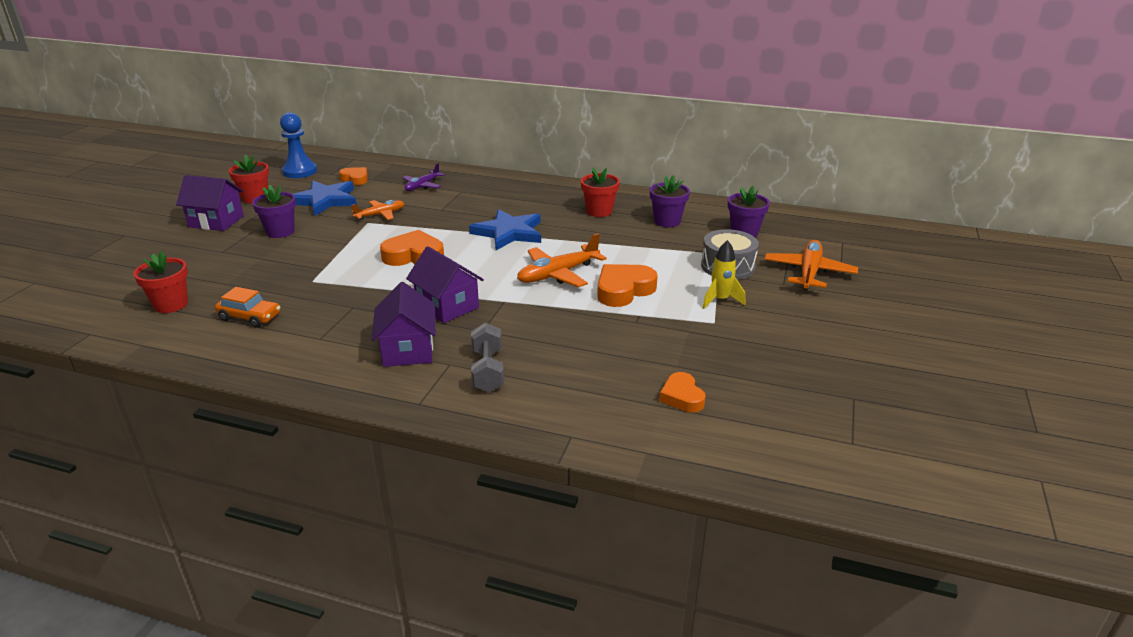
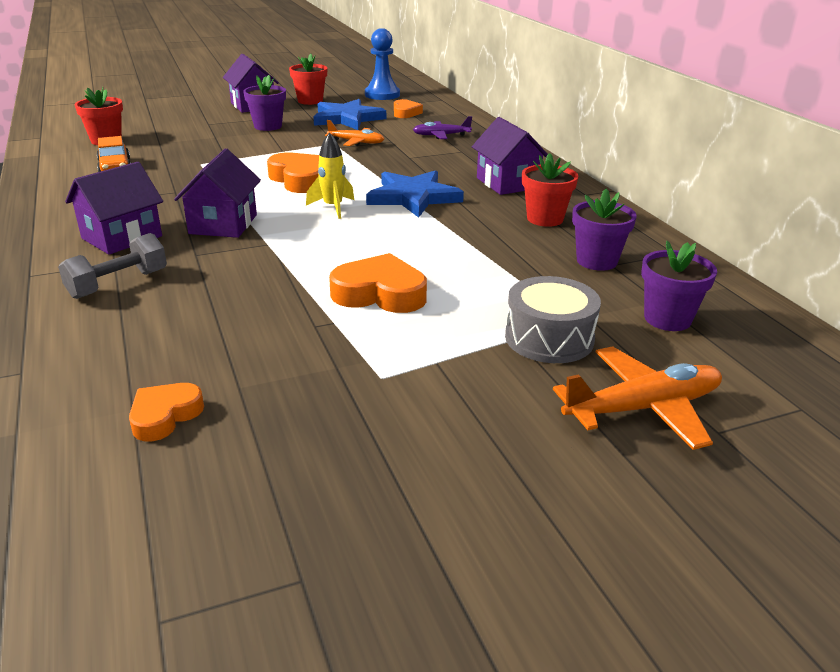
camera: 50 degrees right, 0 degrees up
(535, 200) = (507, 183): none -> purple house
(558, 274) = (362, 248): orange plane -> none
(720, 300) = (447, 362): yellow rocket -> yellow rocket (333, 207)

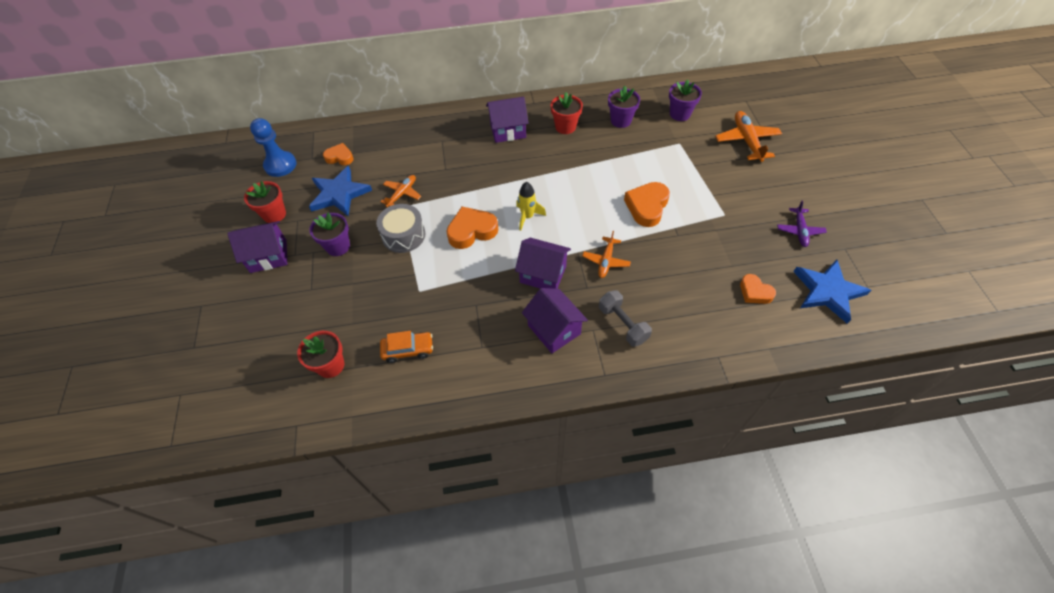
camera: 75 degrees left, 25 degrees up
(249, 265) = (606, 261): none -> orange plane
(413, 197) = (520, 177): blue star -> blue star (827, 291)
(441, 135) = (405, 146): purple plane -> purple plane (799, 231)
(549, 338) = (694, 154): grey drum -> grey drum (403, 235)

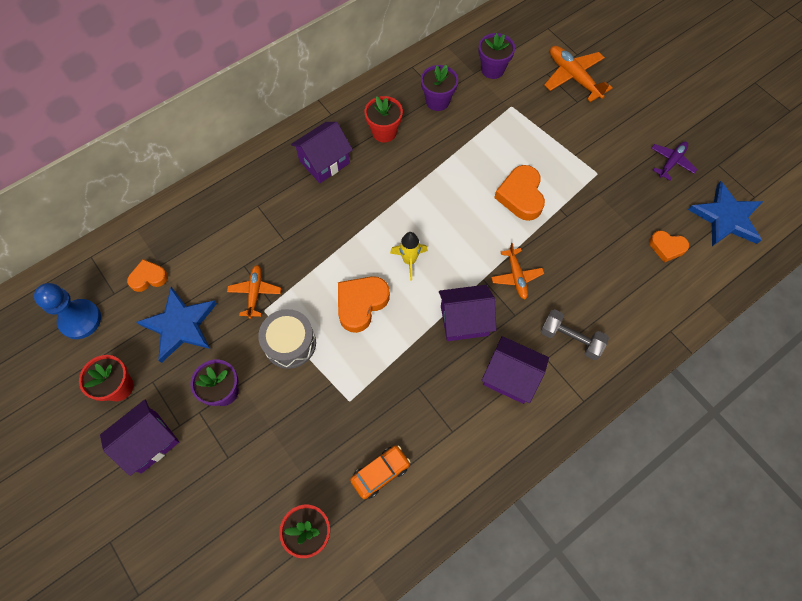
camera: 30 degrees left, 10 degrees up
(799, 231) = (671, 162): purple plane -> purple plane turned 120 degrees counterclockwise

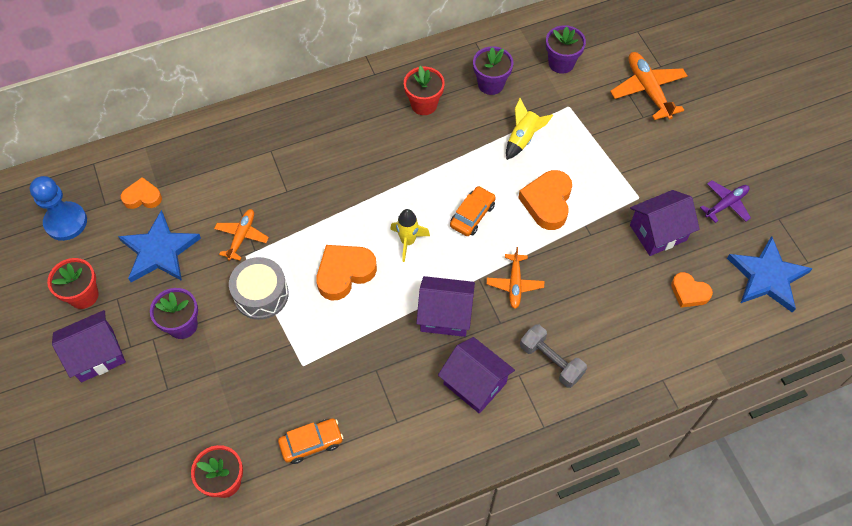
camera: 15 degrees right, 5 degrees down
(324, 162) = (352, 121): purple house -> purple house (658, 232)
(459, 223) = (472, 215): none -> orange car
(481, 143) = (523, 138): none -> yellow rocket

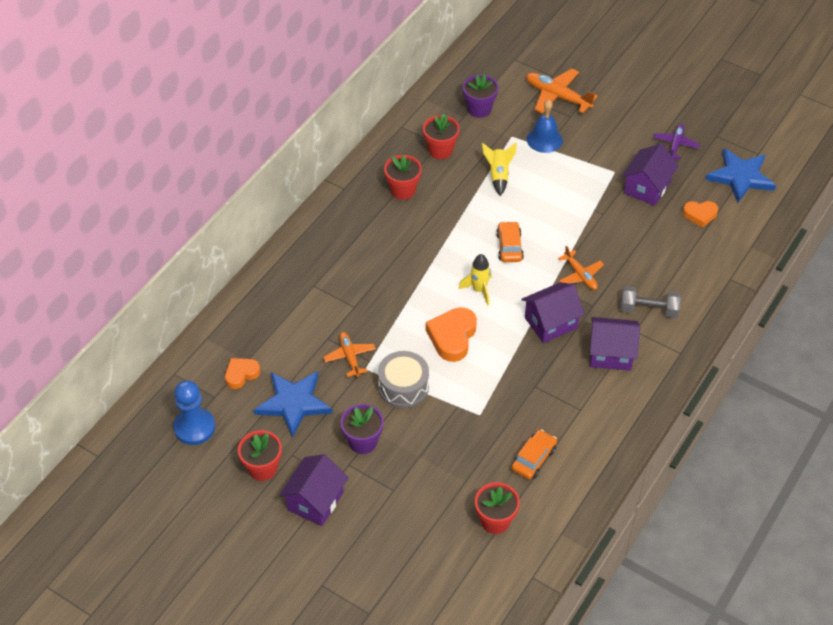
camera: 35 degrees left, 10 degrees down
(491, 84) = (440, 150): purple flower pot -> red flower pot
(547, 202) = (554, 209): orange heart -> none
(598, 126) = (544, 139): none -> blue bell

